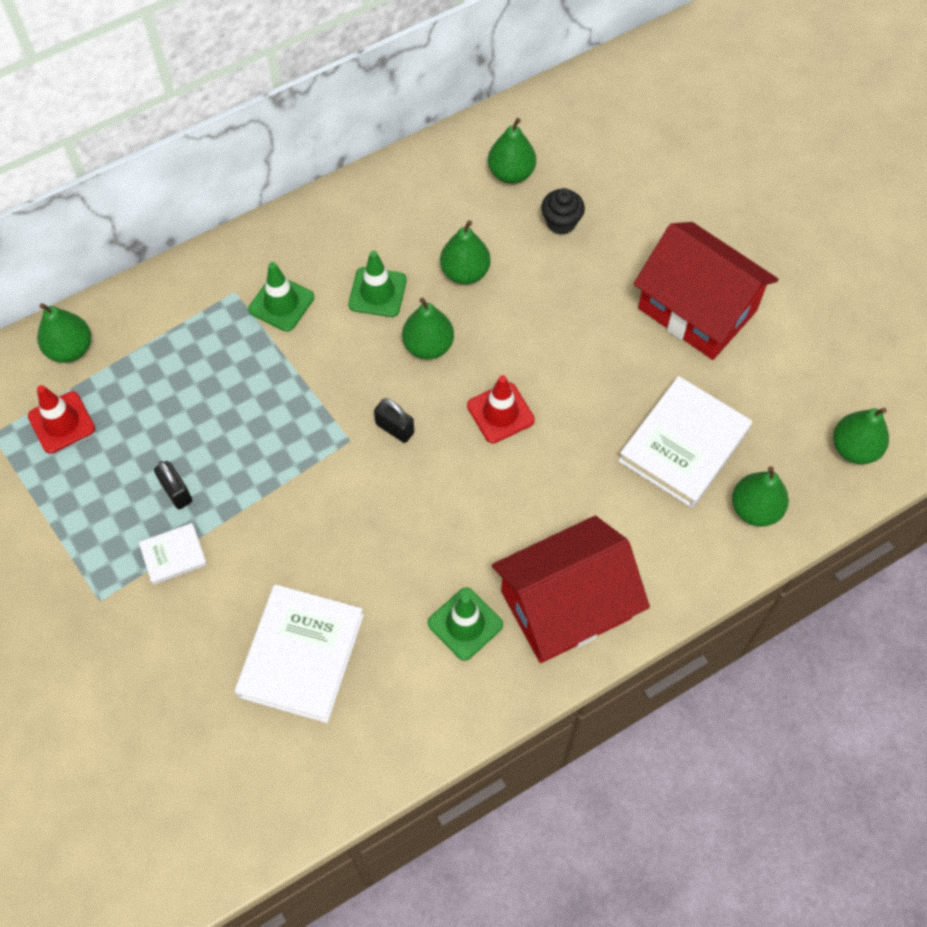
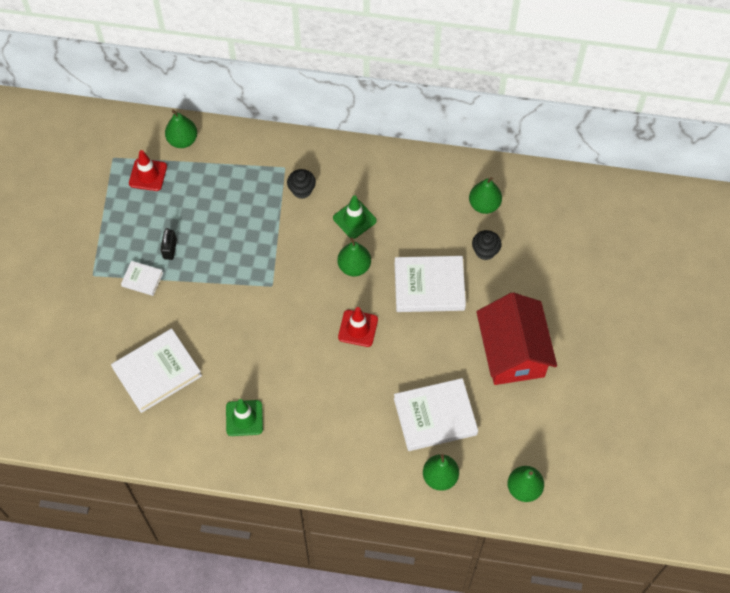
camera: 40 degrees right, 0 degrees up
(281, 303) = (302, 190): green traffic cone -> black cupcake
(395, 428) = (299, 296): black padlock -> none
(465, 272) = (409, 241): green pear -> none
(536, 305) = (429, 286): none -> white book
(566, 605) = (300, 448): red house -> none

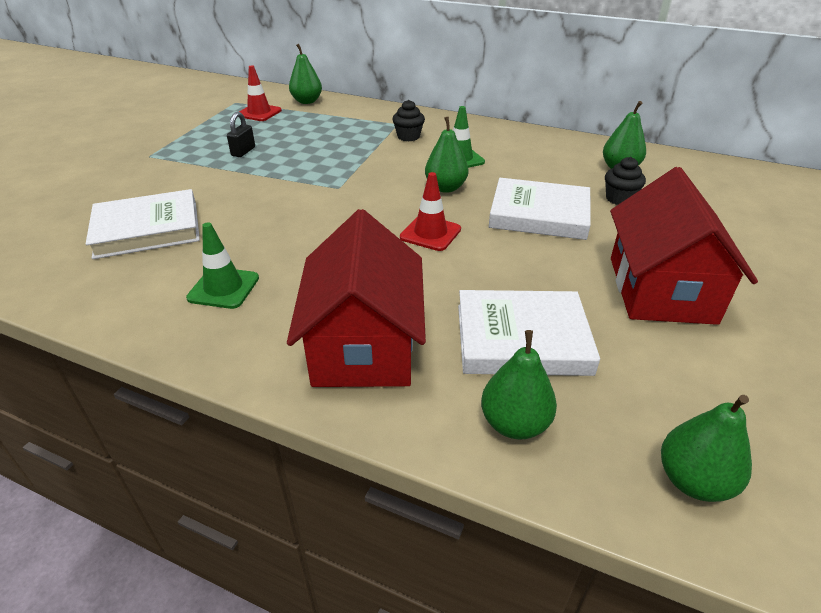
camera: 15 degrees right, 25 degrees down
(142, 279) = (197, 165): white book -> none
(348, 443) = (364, 345): none -> red house

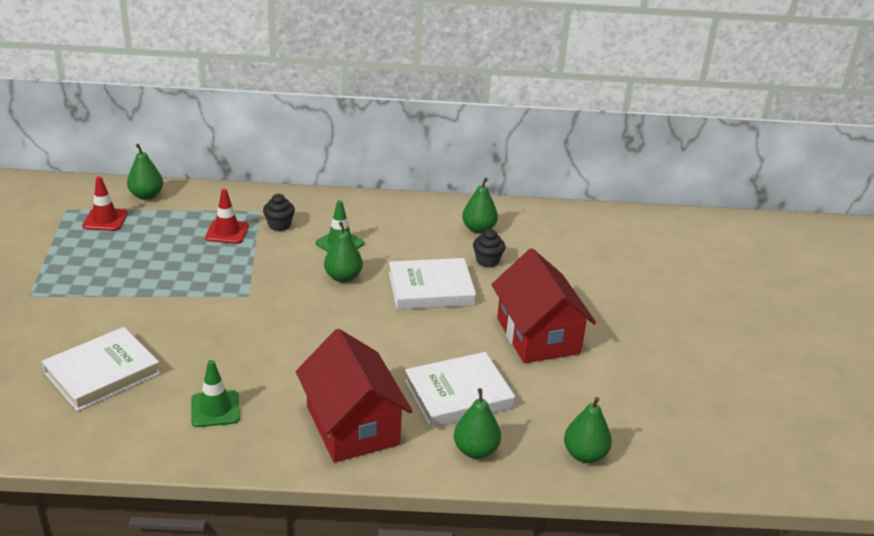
camera: 25 degrees left, 5 degrees down
(243, 151) = (126, 272): black padlock -> none
(430, 233) = (353, 325): red traffic cone -> red traffic cone (227, 232)

